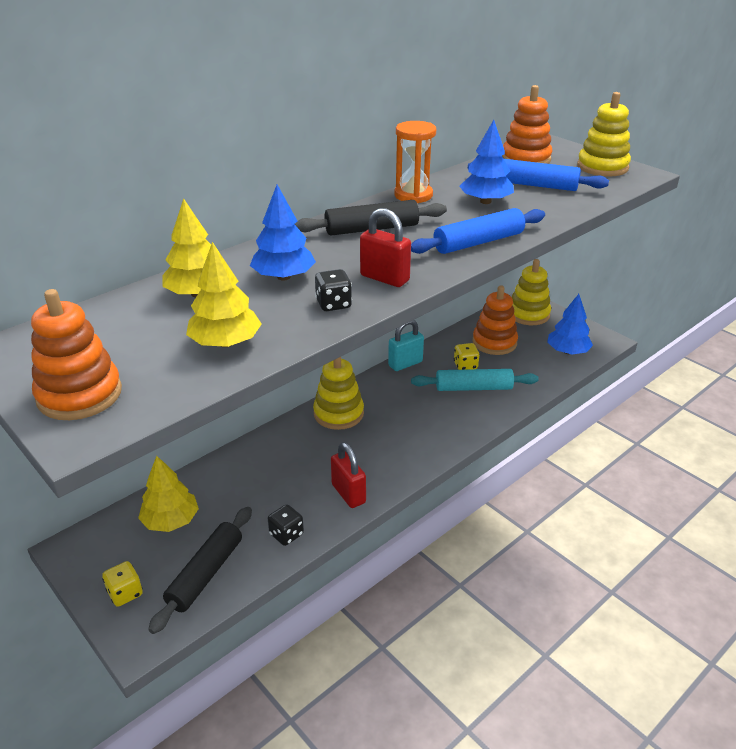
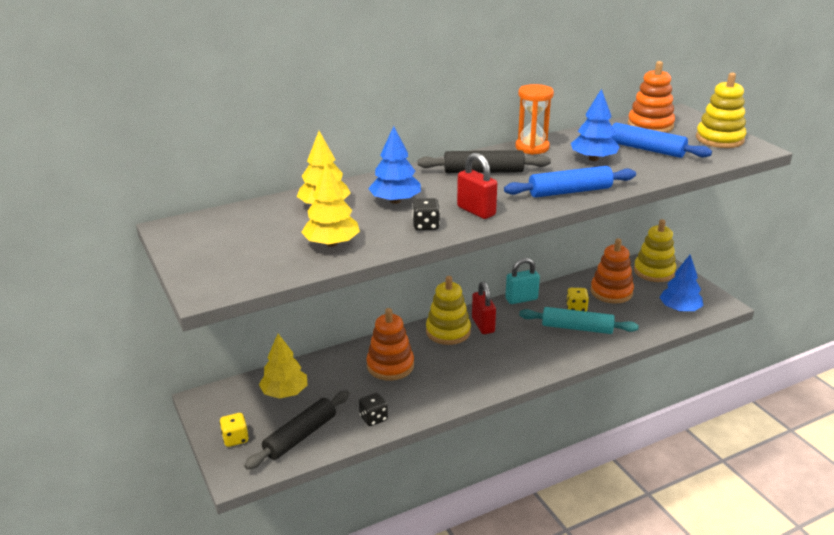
camera: 15 degrees right, 5 degrees down
(79, 395) = (215, 265): orange stacking toy -> orange stacking toy (390, 366)
(348, 494) = (435, 396): red padlock -> red padlock (483, 325)

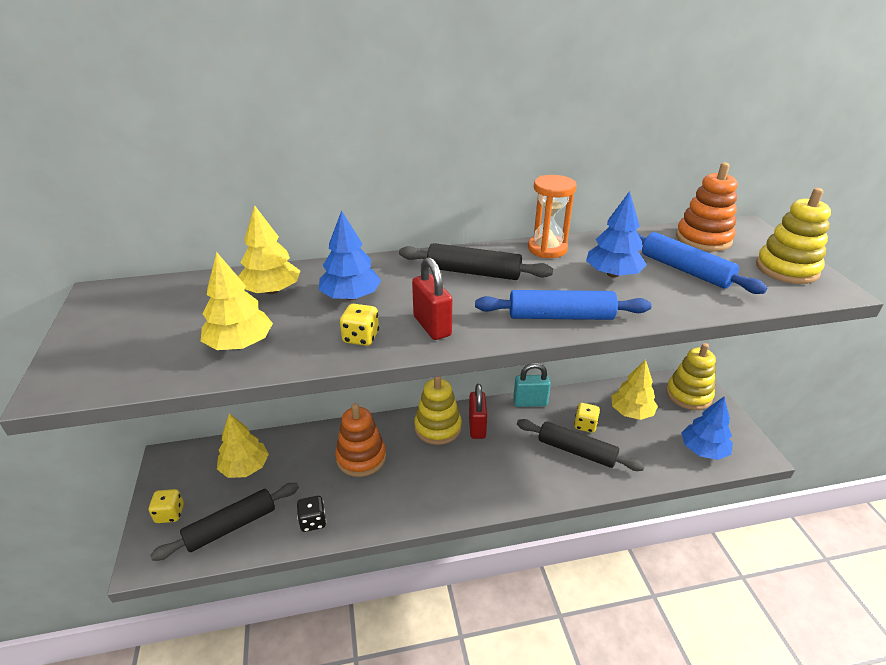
camera: 15 degrees right, 5 degrees up
(426, 226) = (361, 337): black dice -> yellow dice
(577, 328) = (576, 451): turquoise rolling pin -> black rolling pin
(611, 292) = (631, 412): orange stacking toy -> yellow tree

